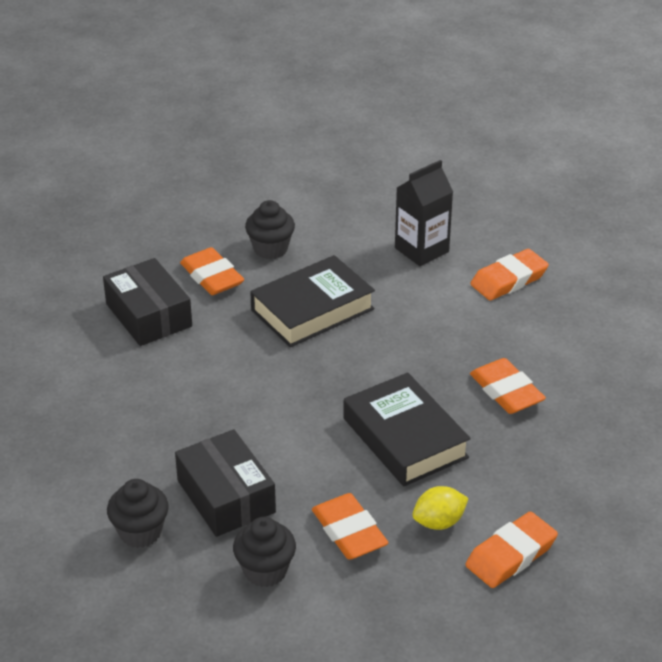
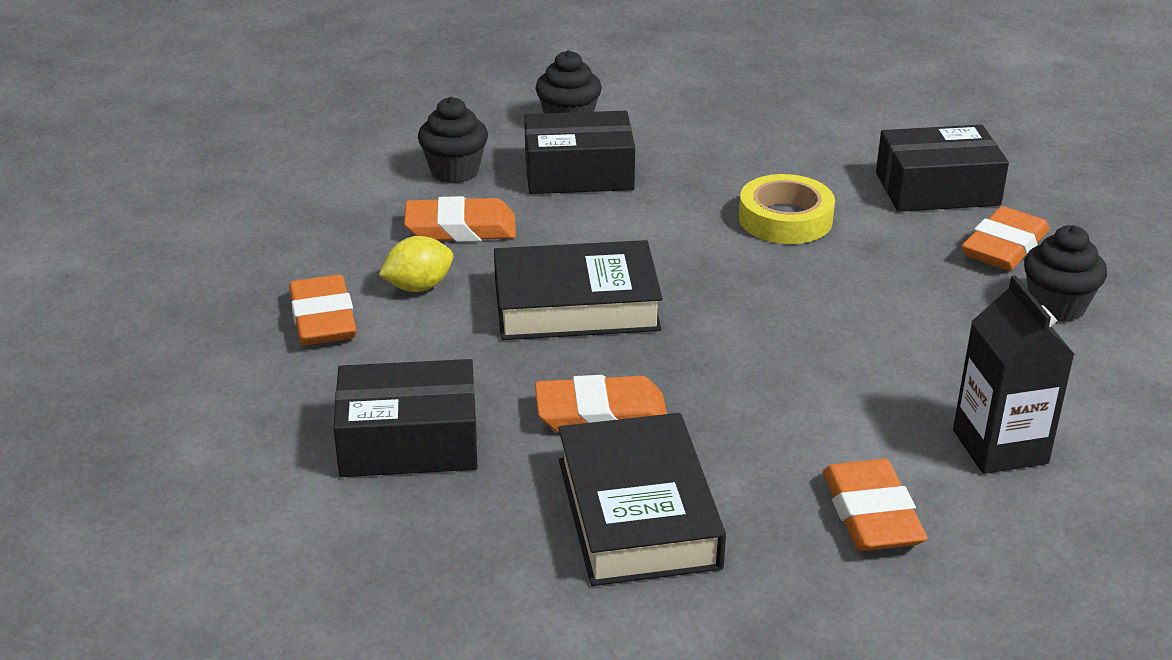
camera: 115 degrees right, 5 degrees down
(212, 276) = (1004, 247): orange eraser -> orange eraser turned 45 degrees counterclockwise
(232, 373) = (785, 219): none -> yellow tape
(312, 310) = (887, 305): black book -> black book (637, 513)
(439, 522) = (418, 287): yellow lemon -> yellow lemon turned 60 degrees clockwise
(594, 459) = (409, 441): none -> black box

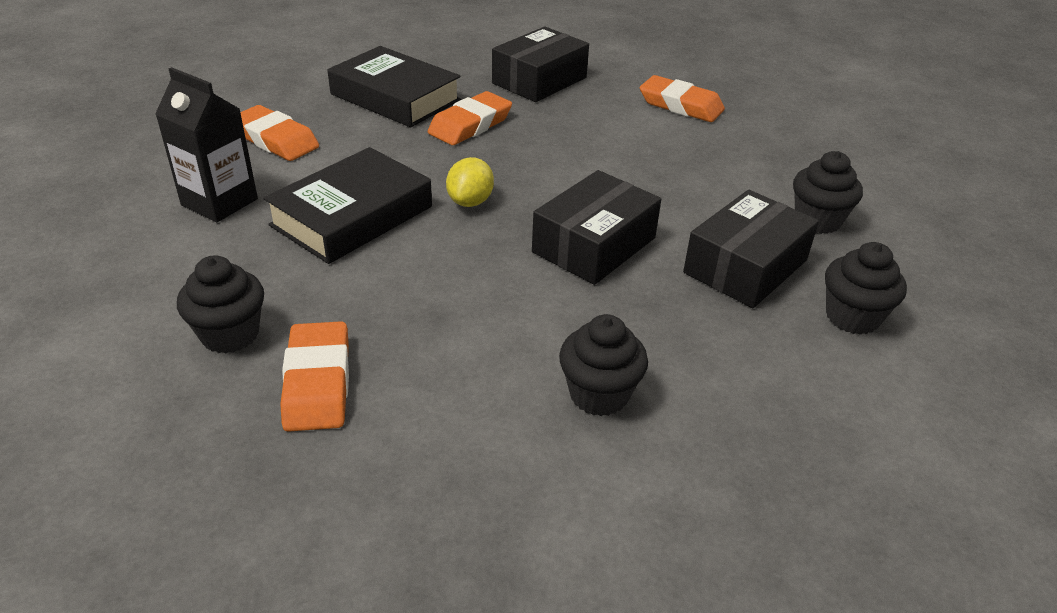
camera: 135 degrees right, 5 degrees up
(418, 287) = (672, 139): yellow lemon -> yellow lemon (470, 201)
(460, 228) = (725, 182): orange eraser -> none
(576, 305) = (573, 170): black book -> black book (352, 216)
(785, 219) = (536, 308): yellow tape -> none
(809, 162) = (599, 394): none -> black cupcake
(937, 189) = (442, 431): black box -> black box (594, 245)

